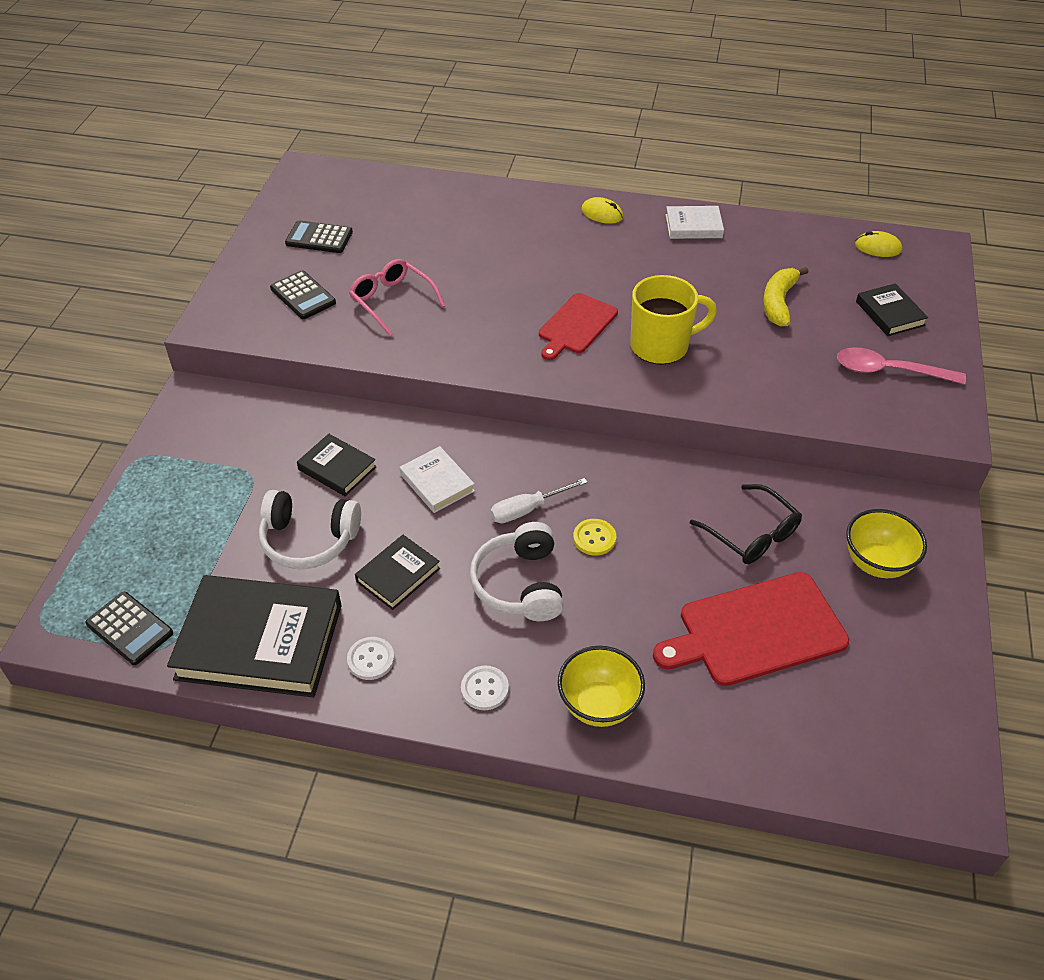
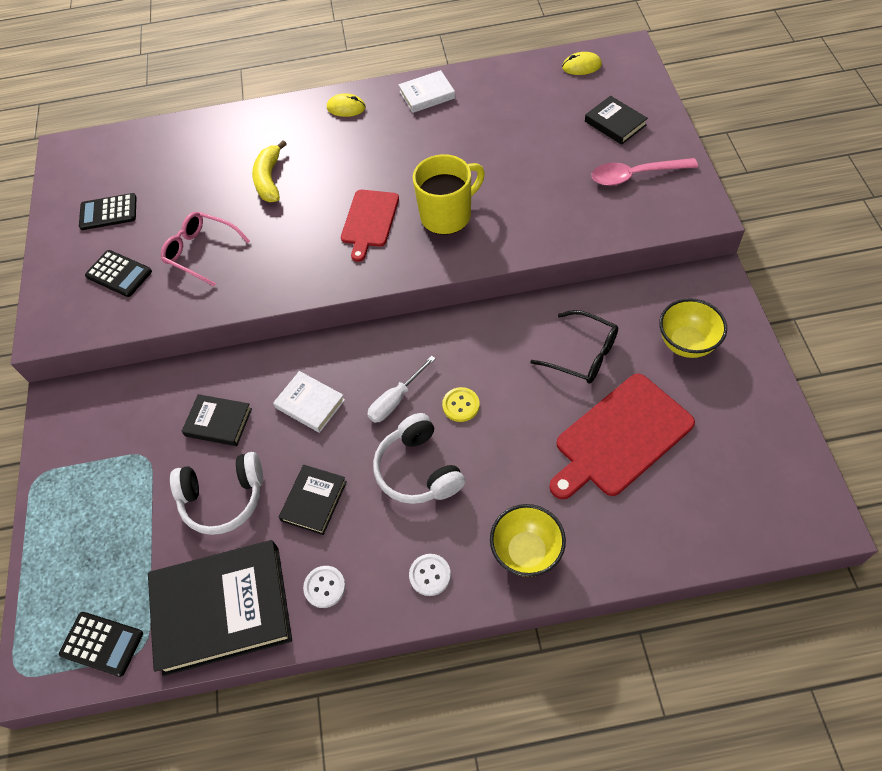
camera: 15 degrees left, 10 degrees up
(779, 302) = (525, 143): yellow banana -> yellow banana (269, 179)

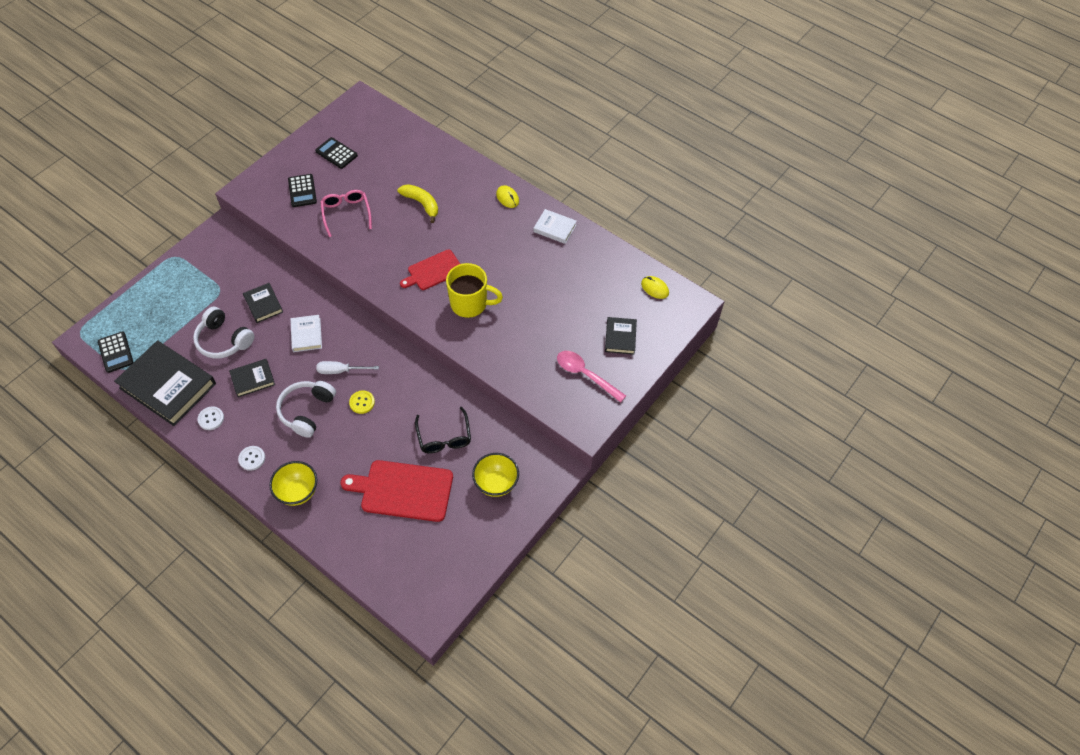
camera: 40 degrees right, 0 degrees up
(269, 179) = (421, 204): yellow banana -> yellow banana turned 90 degrees clockwise

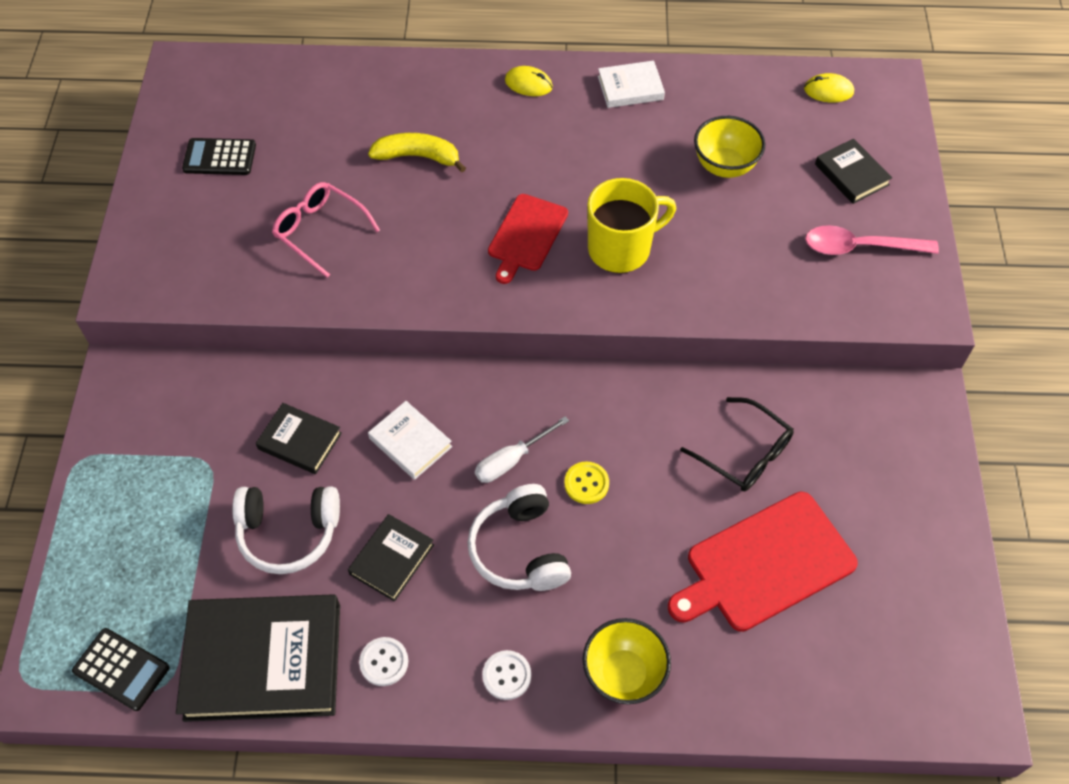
camera: 35 degrees left, 0 degrees up
(302, 191) = (218, 237): black calculator -> none
(496, 483) = (872, 468): yellow bowl -> yellow bowl (724, 166)

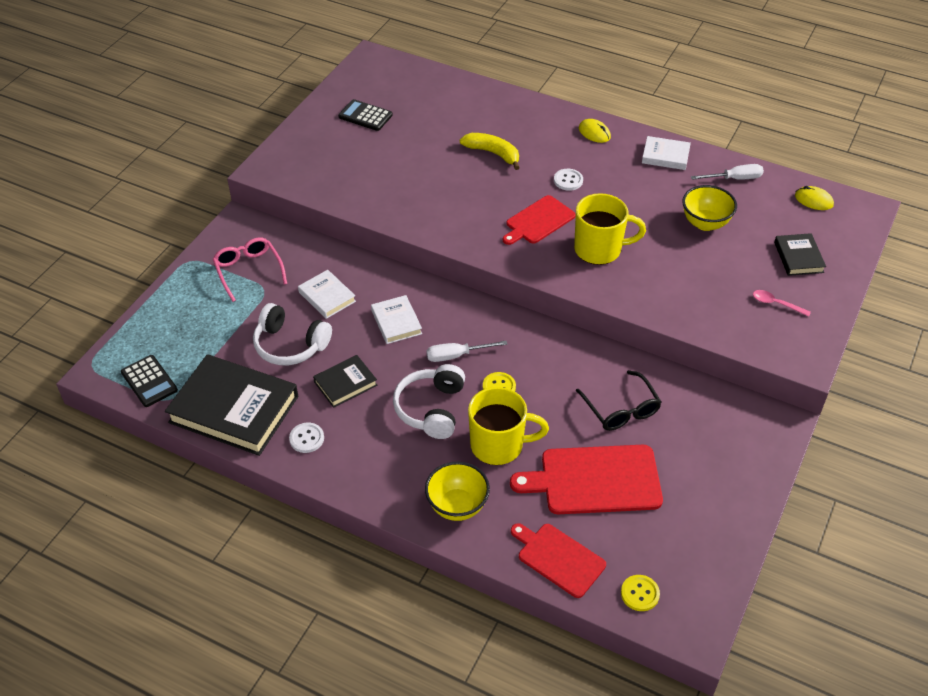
camera: 25 degrees right, 10 degrees down
(300, 441) = (327, 297): black book -> white book
(320, 231) = (404, 176): pink glasses -> pink glasses (248, 271)
(506, 675) = (379, 477): white button -> white button (568, 180)
(628, 566) = (498, 445): none -> yellow mug
(726, 92) = (734, 179): none -> white screwdriver
(779, 690) = (558, 558): none -> red cutting board
(859, 247) = (776, 304): pink spoon -> pink spoon, size x0.57
(893, 694) = (640, 594): none -> yellow button

